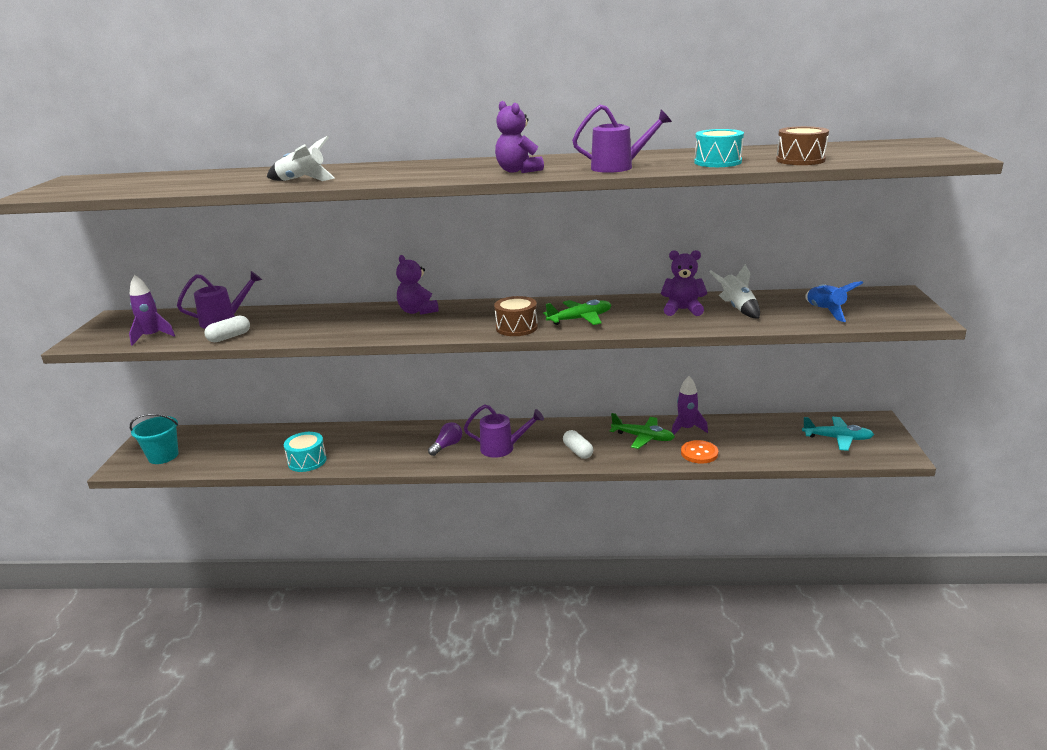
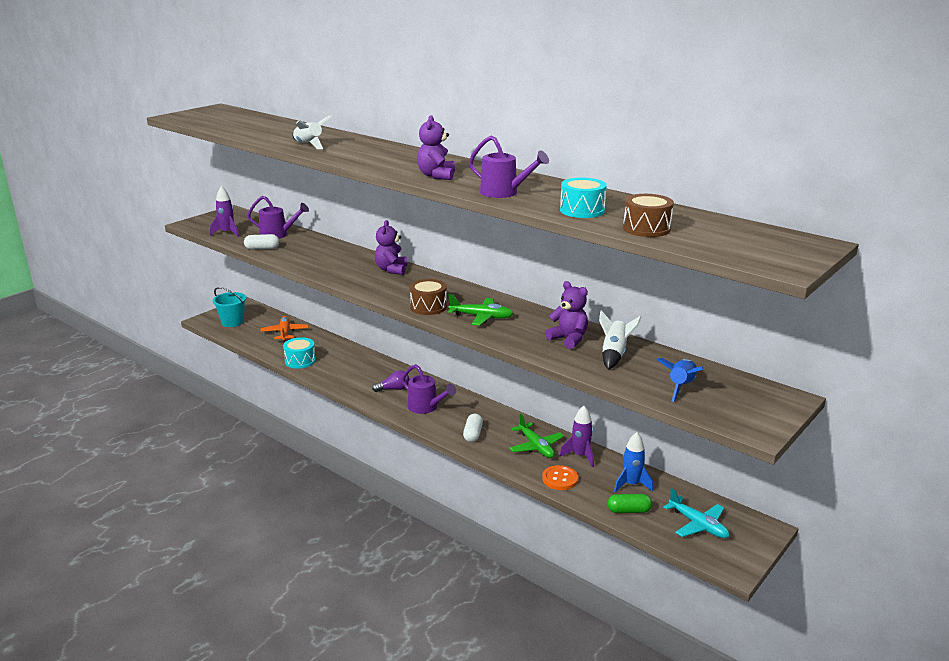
camera: 35 degrees right, 0 degrees up
(247, 442) = (285, 333): none -> orange plane
(753, 432) = (631, 484): none -> blue rocket
(781, 452) = (629, 511): none -> green capsule

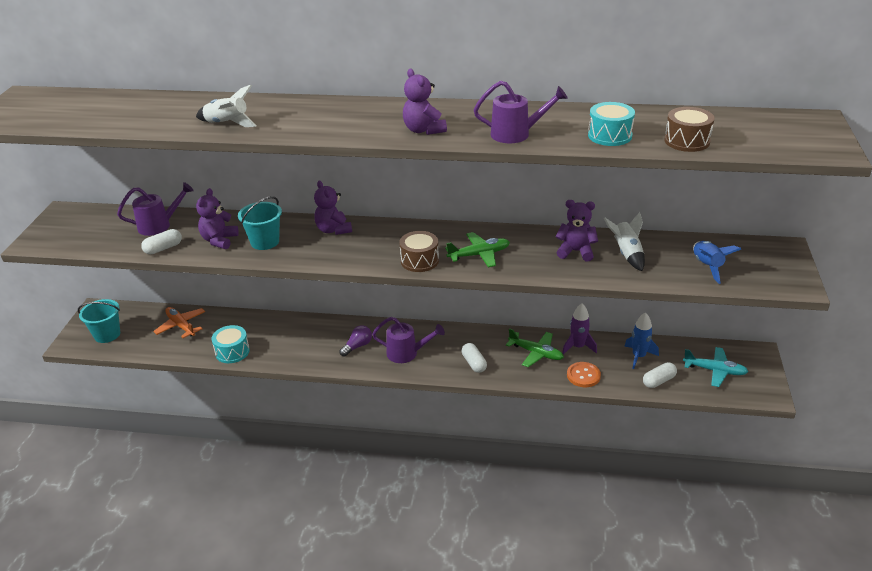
camera: 30 degrees left, 10 degrees up
(227, 233) = (96, 241): purple rocket -> none
(304, 254) = (219, 240): none -> purple teddy bear
(333, 263) = (265, 242): none -> turquoise bucket
(629, 511) = (658, 381): green capsule -> white capsule

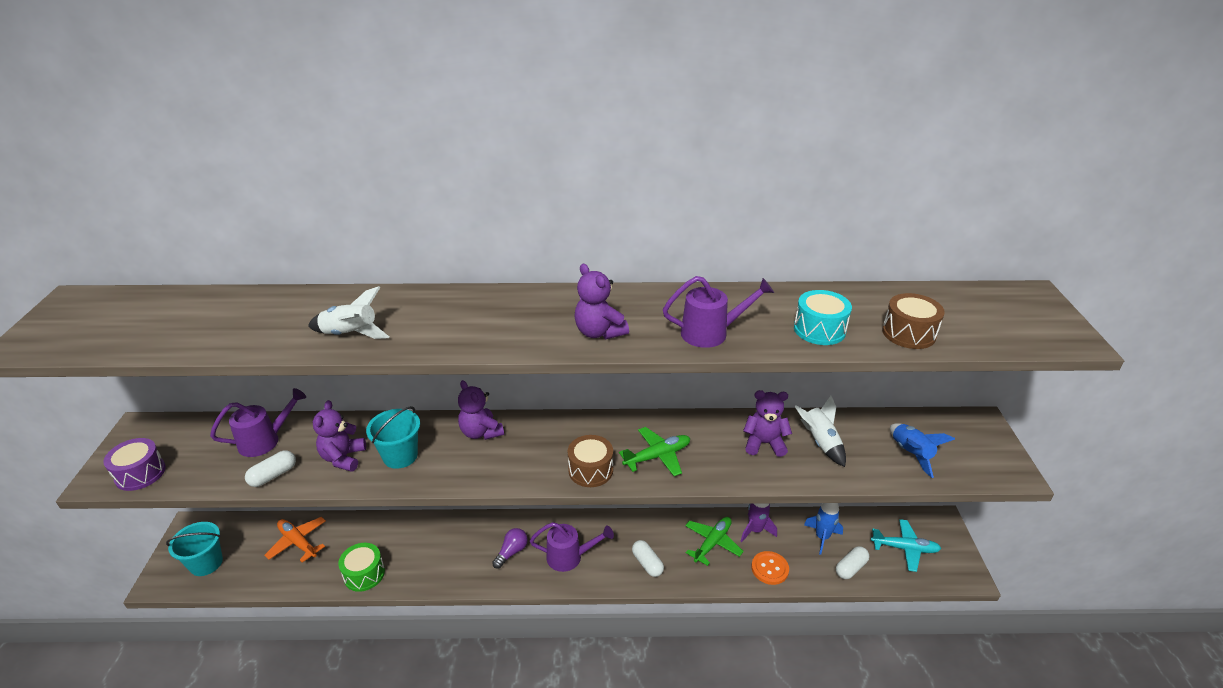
camera: 10 degrees left, 0 degrees up
(63, 241) = (140, 473): none -> purple drum
(232, 352) = (364, 574): turquoise drum -> green drum
(536, 353) = (712, 543): green plane -> green plane turned 75 degrees counterclockwise

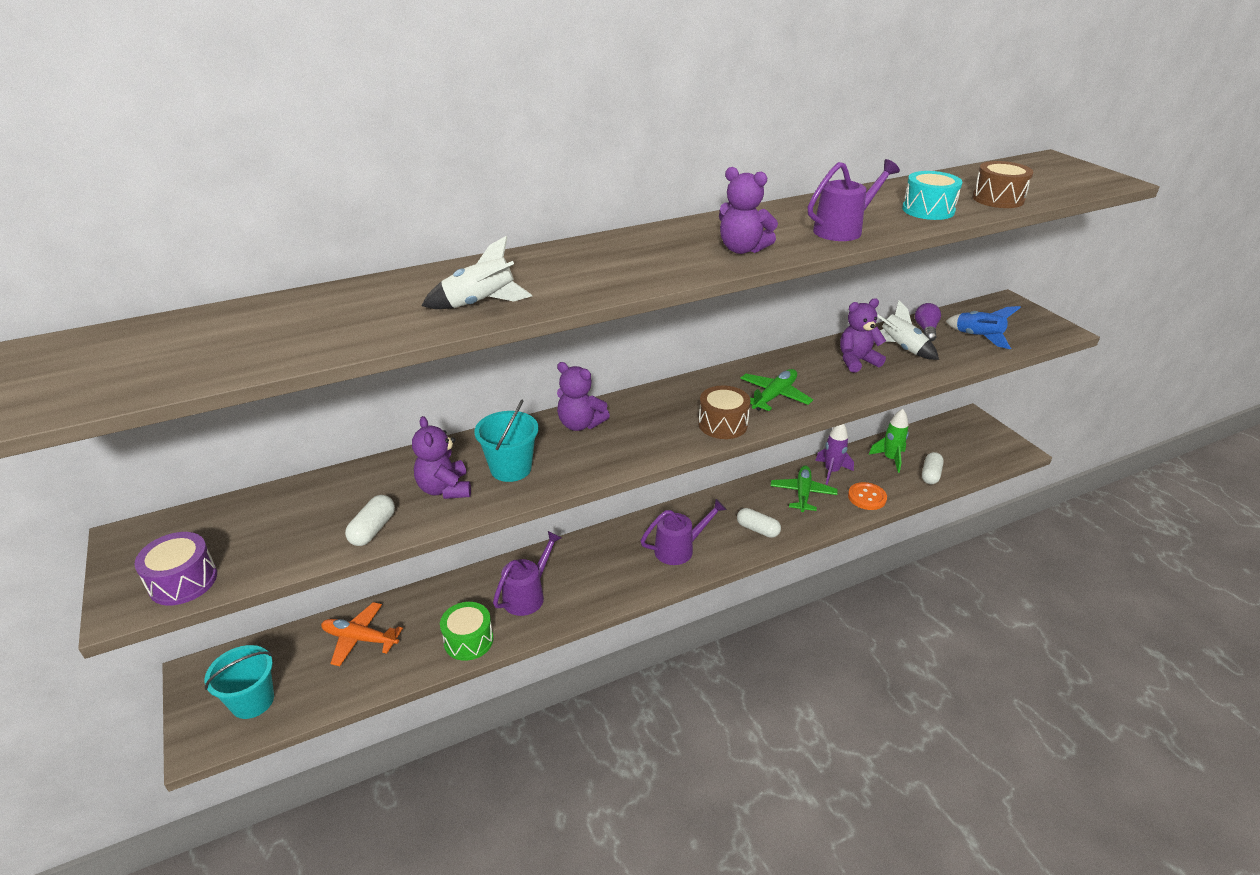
camera: 25 degrees left, 0 degrees up
(265, 440) = (328, 501): purple watering can -> purple watering can (528, 595)
(511, 552) = (617, 564): purple light bulb -> purple light bulb (926, 330)
(822, 537) = (890, 459): blue rocket -> green rocket
(905, 548) = (960, 446): turquoise plane -> none

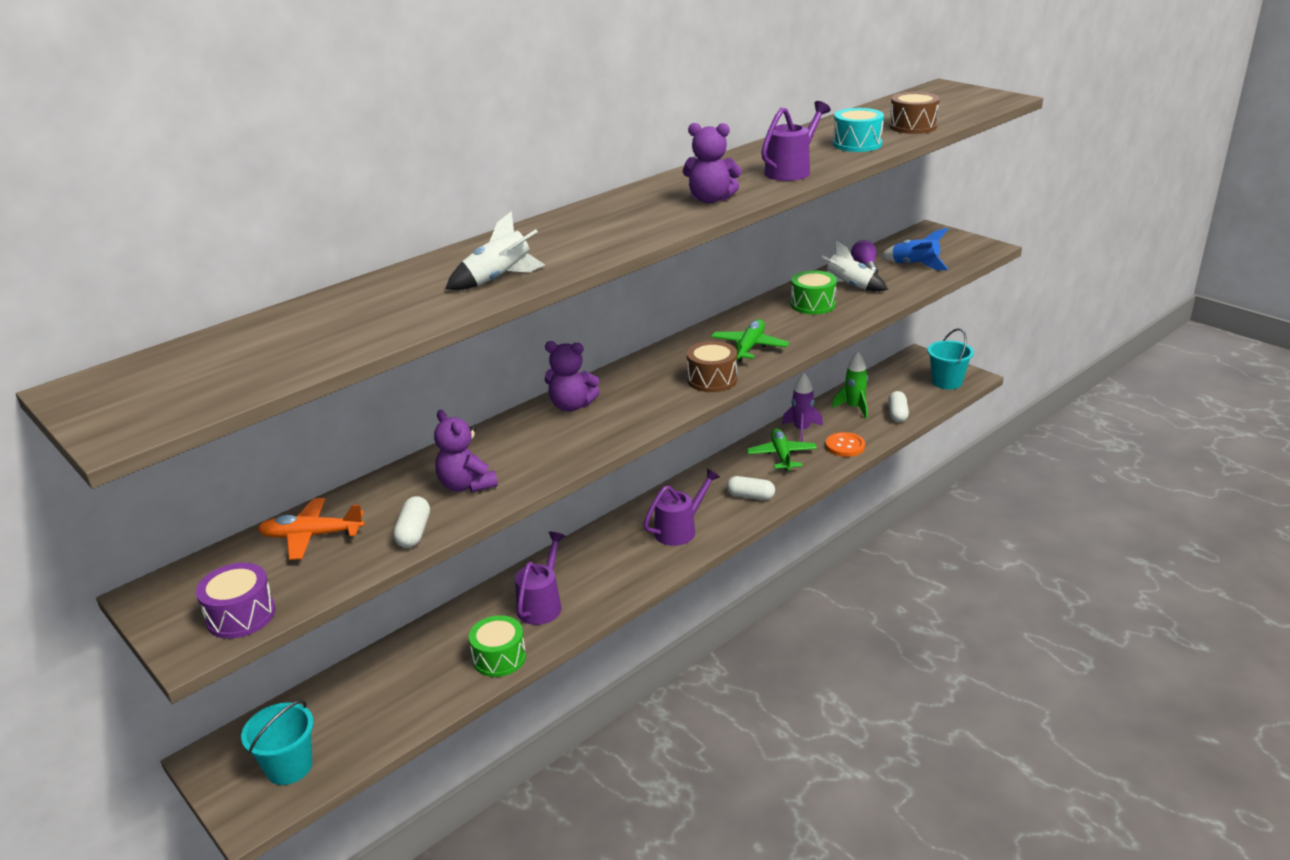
camera: 15 degrees left, 5 degrees down
(360, 638) = (379, 684): orange plane -> orange plane (311, 536)
(511, 468) = (523, 455): turquoise bucket -> turquoise bucket (947, 382)
(857, 361) = (813, 304): purple teddy bear -> green drum

